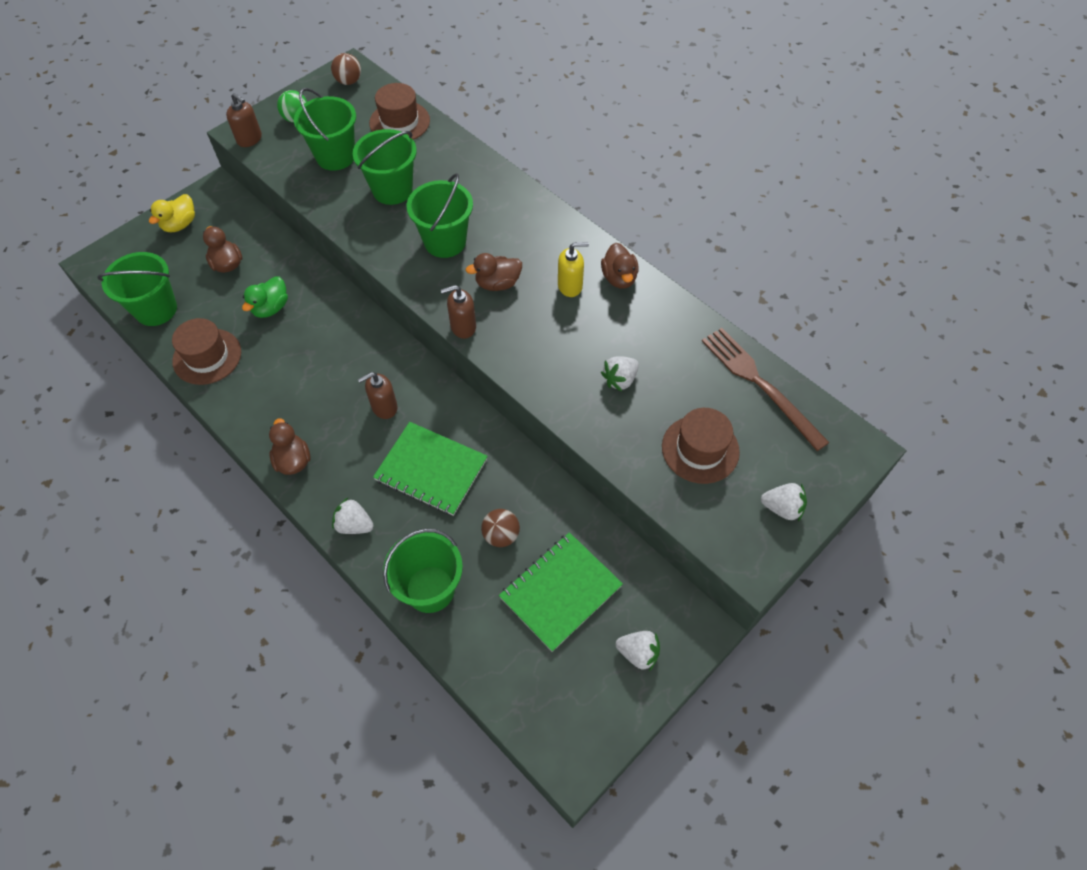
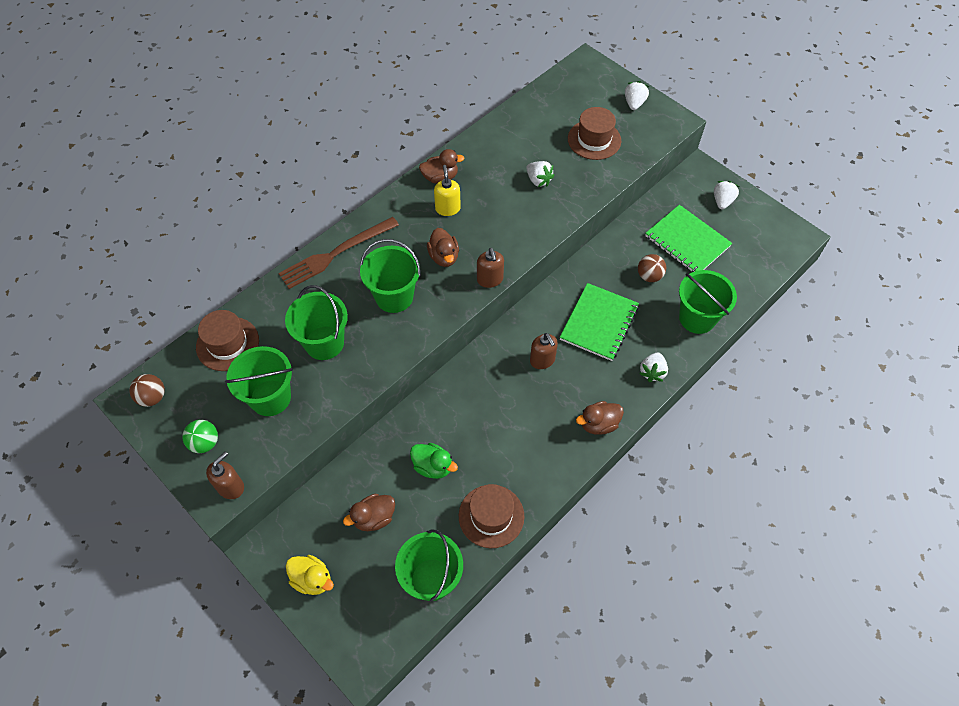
camera: 90 degrees left, 0 degrees up
(759, 384) = (539, 105): brown fork -> brown fork (336, 254)

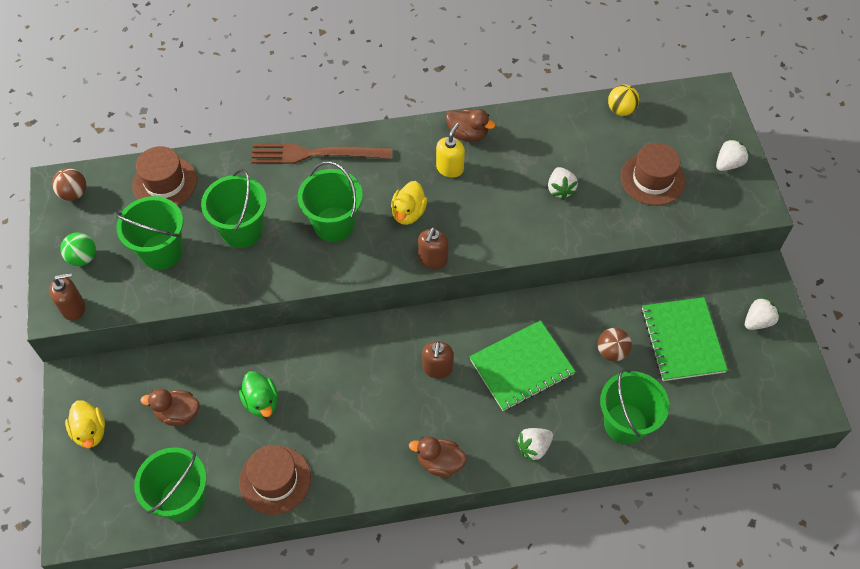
camera: 35 degrees right, 0 degrees up
(444, 257) = (408, 213): brown duck -> yellow duck
(534, 104) = (621, 110): none -> yellow ball

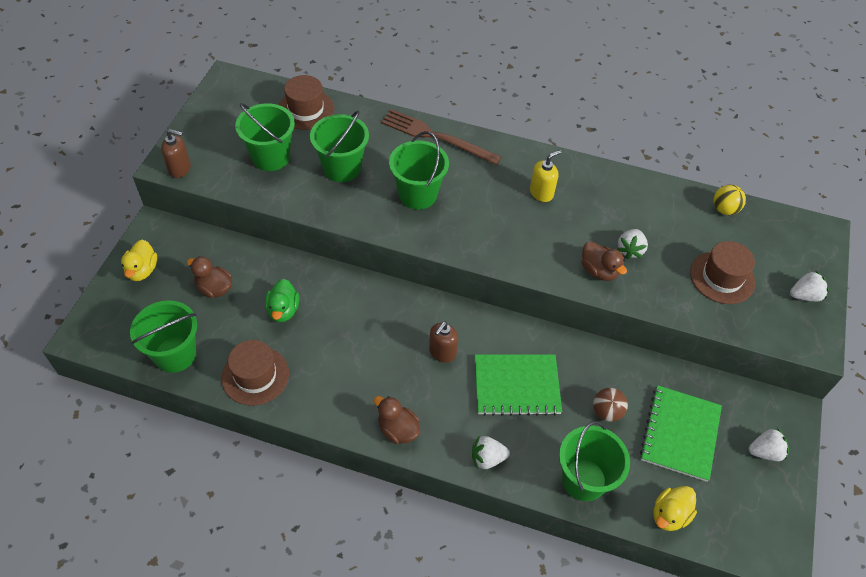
camera: 25 degrees right, 5 degrees down
(74, 193) = (234, 90): brown ball -> none
(83, 258) = (210, 136): green ball -> none
(408, 213) = (485, 212): yellow duck -> yellow duck (669, 515)
(433, 259) = (483, 257): brown soap dispenser -> none
(467, 134) = (573, 173): brown duck -> brown duck (599, 271)

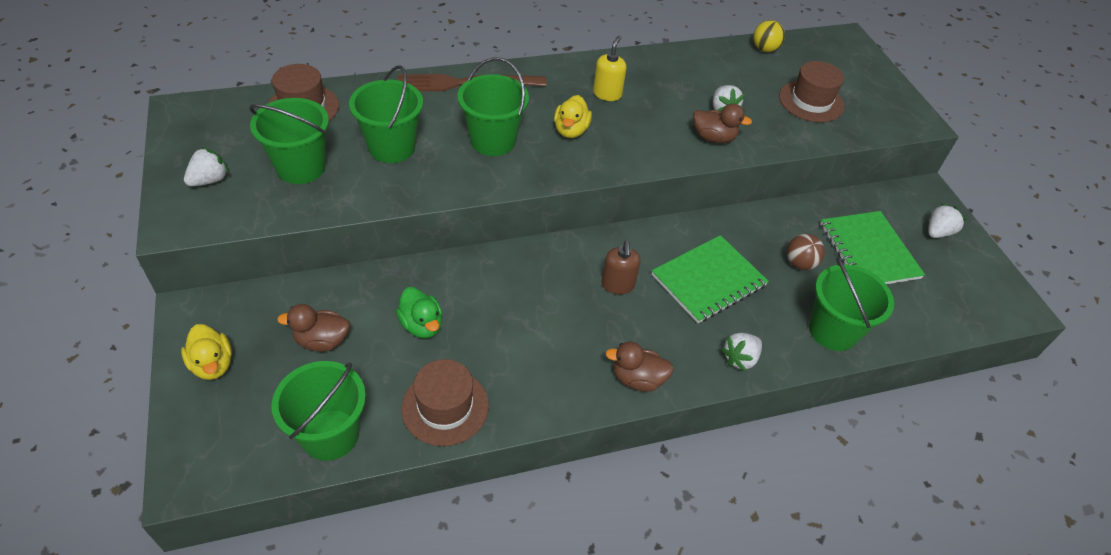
camera: 35 degrees left, 5 degrees down
(180, 169) = (195, 222): brown soap dispenser -> none
(669, 515) = (920, 321): yellow duck -> yellow duck (571, 130)
(804, 295) = (879, 89): white strawberry -> white strawberry (210, 180)

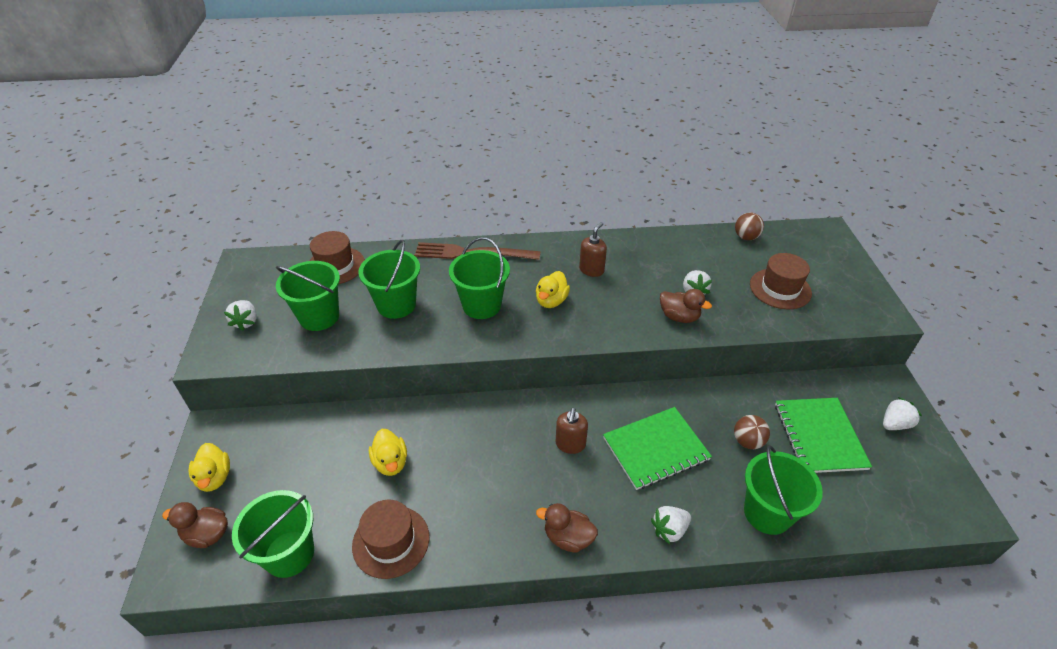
camera: 15 degrees right, 5 degrees down
(210, 180) = (246, 322): white strawberry -> white strawberry turned 120 degrees clockwise
(322, 341) = (306, 467): brown duck -> brown duck (207, 534)
(422, 325) = (391, 462): green duck -> yellow duck
(607, 94) = (591, 270): yellow soap dispenser -> brown soap dispenser
(764, 49) = (746, 237): yellow ball -> brown ball

